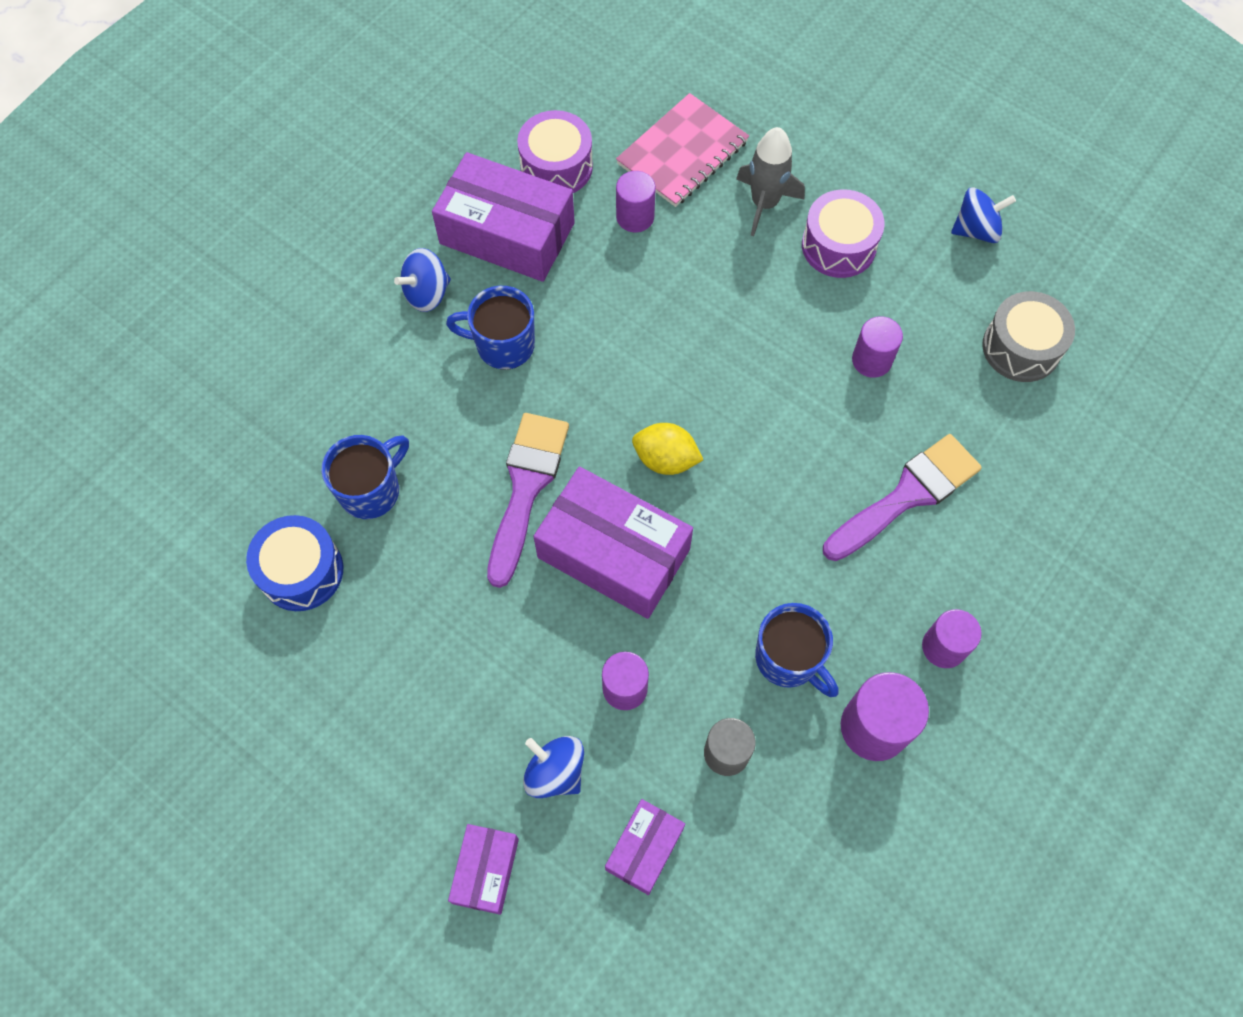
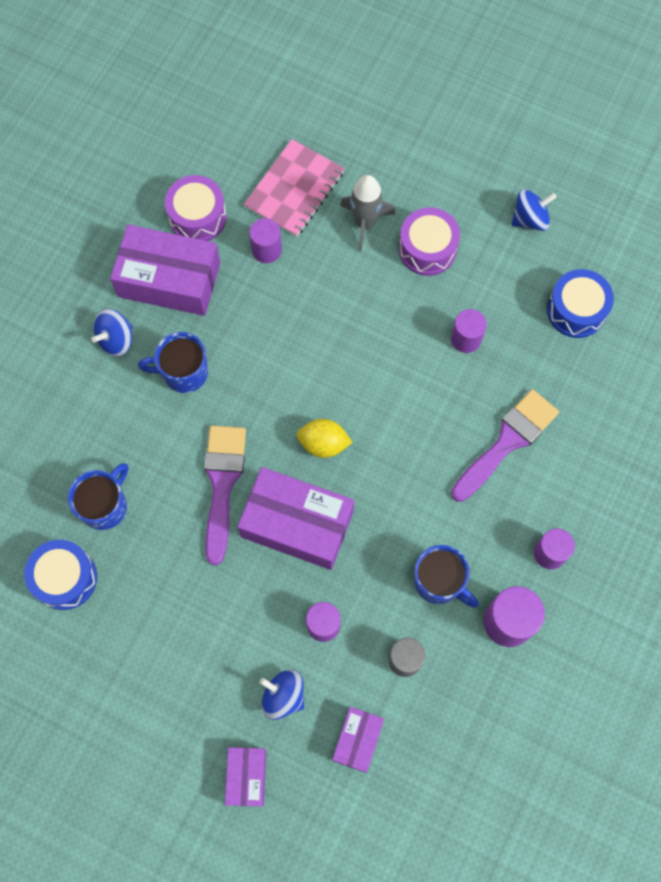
camera: 10 degrees left, 5 degrees up
(1021, 347) = (576, 310): grey drum -> blue drum

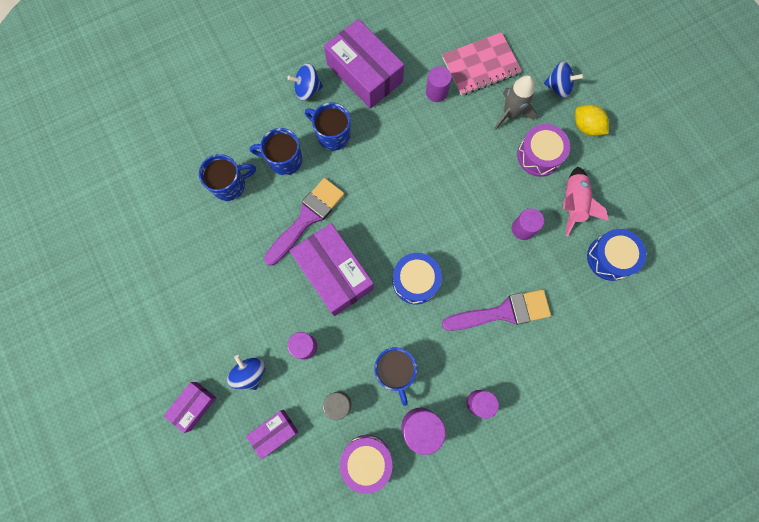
camera: 35 degrees right, 5 degrees up
(65, 578) = (177, 212): blue drum -> blue drum (415, 281)
(148, 437) = (284, 160): none -> blue mug
(197, 217) = (409, 45): purple drum -> purple drum (366, 460)
(323, 444) = (385, 235): yellow lemon -> yellow lemon (586, 127)
(498, 278) = (572, 204): none -> pink rocket
(530, 219) = (621, 179): blue spinning top -> blue spinning top (558, 87)

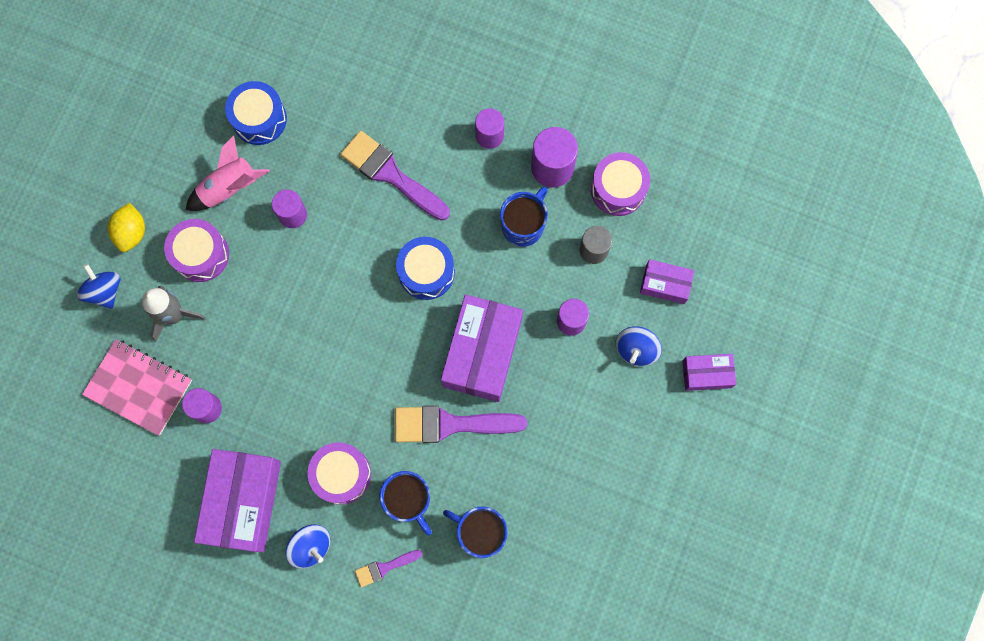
camera: 130 degrees left, 0 degrees up
(260, 118) = (384, 567): none -> purple brush
(332, 135) = (342, 474): blue mug -> purple drum

